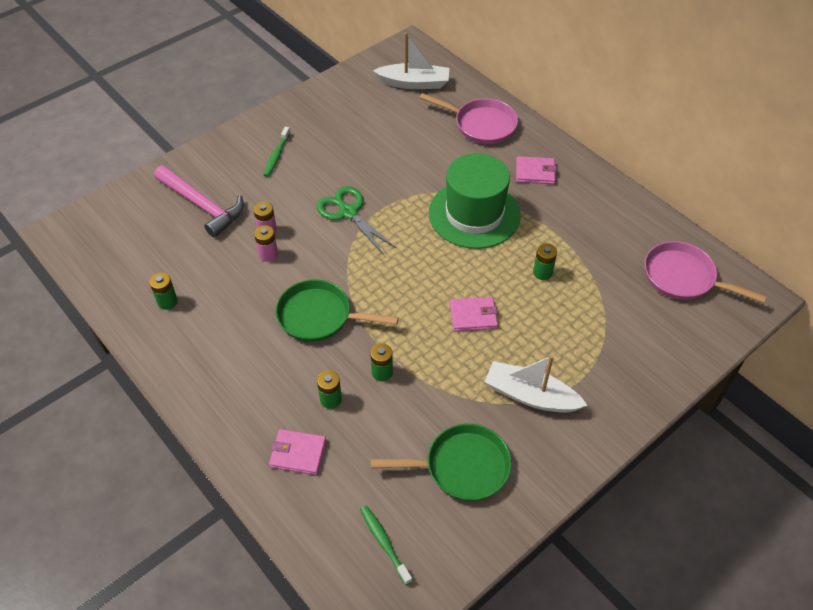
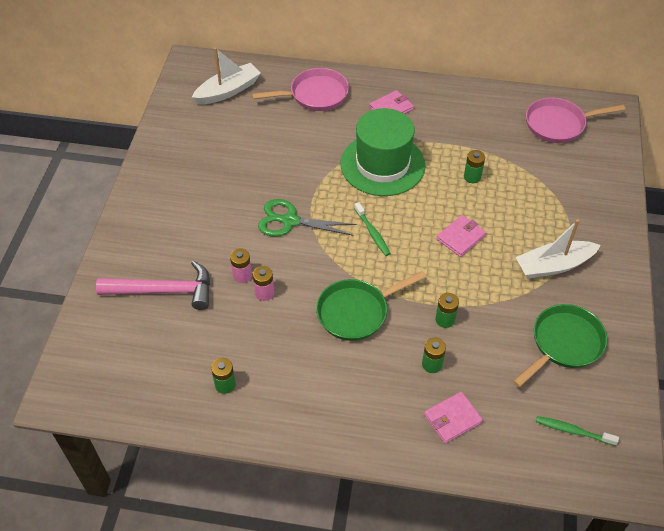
camera: 40 degrees left, 0 degrees up
(276, 155) = (181, 212): green toothbrush -> green toothbrush (372, 233)

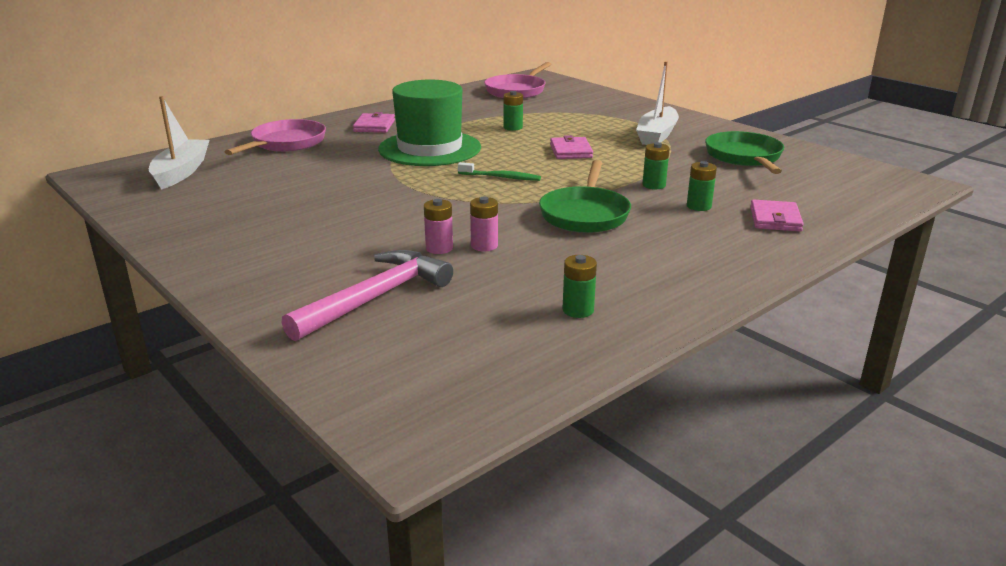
camera: 50 degrees left, 25 degrees down
(290, 221) = (414, 203): green scissors -> none
(573, 431) = (843, 183): green toothbrush -> none

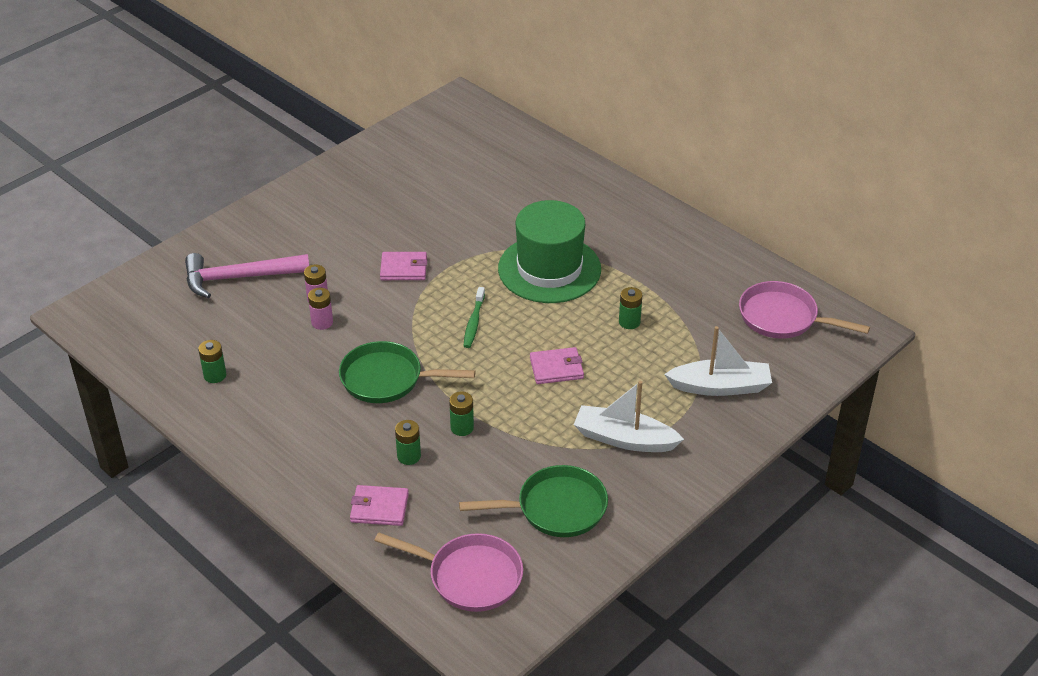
camera: 85 degrees right, 15 degrees up
(181, 172) = (468, 138): white boat -> white boat (720, 387)
(286, 143) = (550, 178): pink pan -> pink pan (470, 576)
(374, 126) = (614, 223): pink wallet -> pink wallet (403, 268)
(375, 298) = (239, 278): pink hammer -> pink hammer turned 135 degrees clockwise

